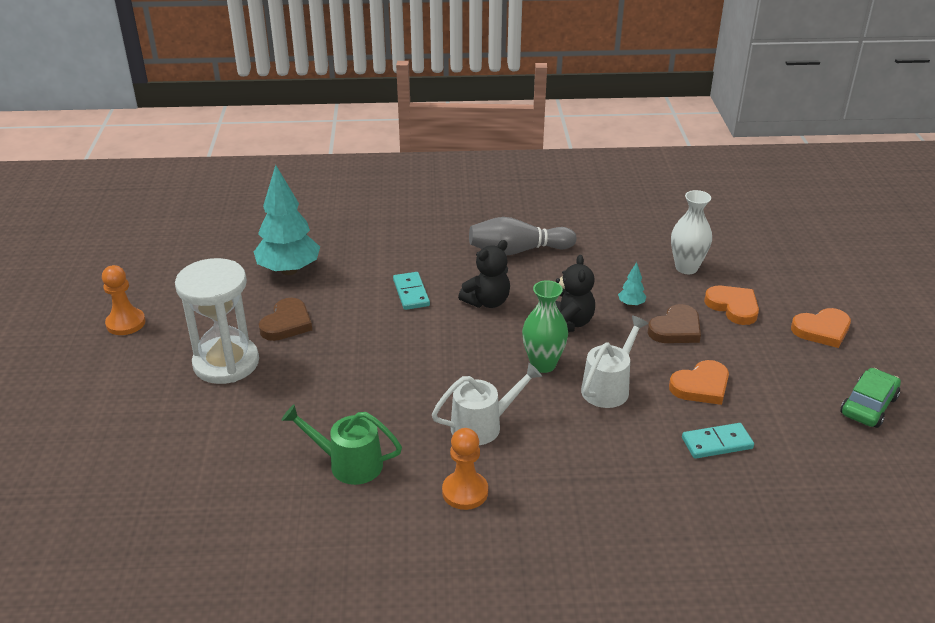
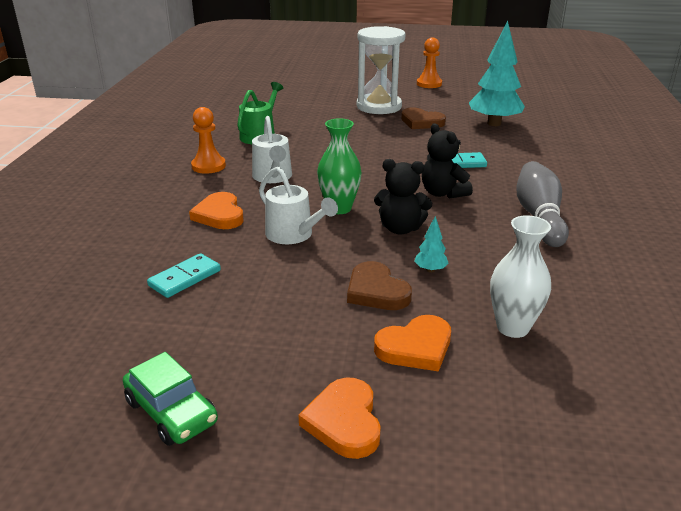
camera: 100 degrees right, 5 degrees down
(701, 386) = (271, 287): orange heart -> orange heart (219, 215)
(717, 443) = (185, 278): turquoise domino -> turquoise domino turned 45 degrees clockwise

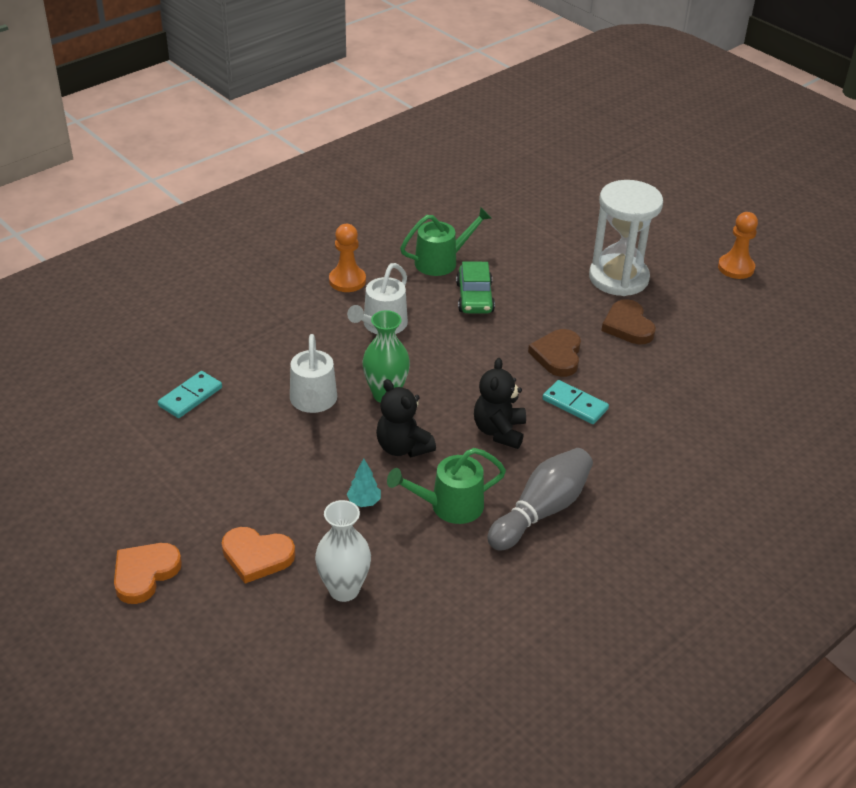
camera: 40 degrees right, 10 degrees up
(171, 411) = (68, 498): green car -> green car (475, 298)
(185, 278) = (190, 397): turquoise domino -> turquoise domino turned 45 degrees counterclockwise
(219, 215) = (287, 346): orange heart -> none
(376, 291) = (297, 494): brown heart -> brown heart (557, 355)
(486, 243) = (449, 506): none -> green watering can
(494, 123) = (706, 371): turquoise tree -> none

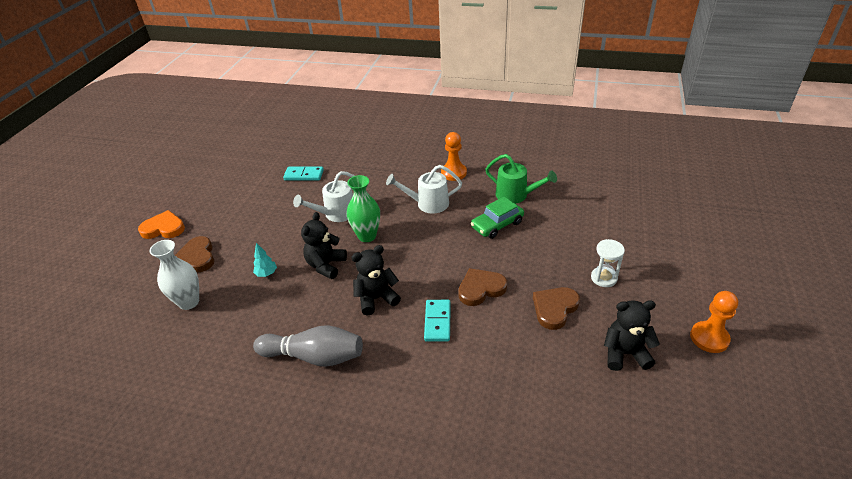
camera: 60 degrees right, 0 degrees up
(257, 556) = (197, 257): orange heart -> brown heart
(449, 506) = (288, 310): green watering can -> none
(618, 278) = (604, 278): white hourglass -> white hourglass, size x0.49
(714, 318) = (625, 354): none -> black teddy bear

